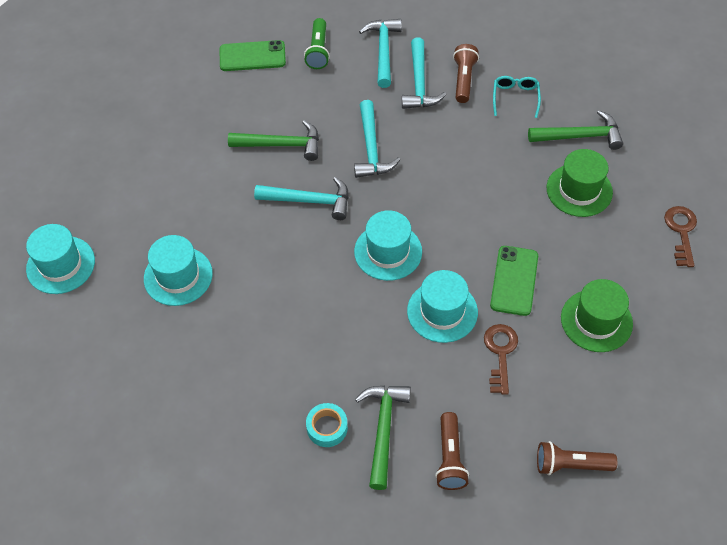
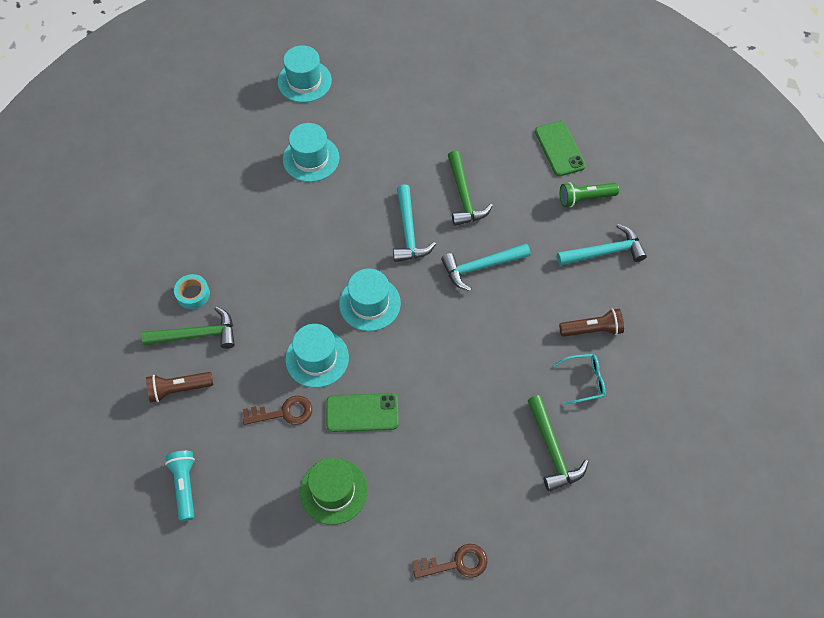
camera: 75 degrees right, 5 degrees up
(419, 83) = (574, 291): turquoise hammer -> none
(570, 464) = (185, 485): brown flashlight -> turquoise flashlight
(579, 190) = (482, 457): green hat -> none

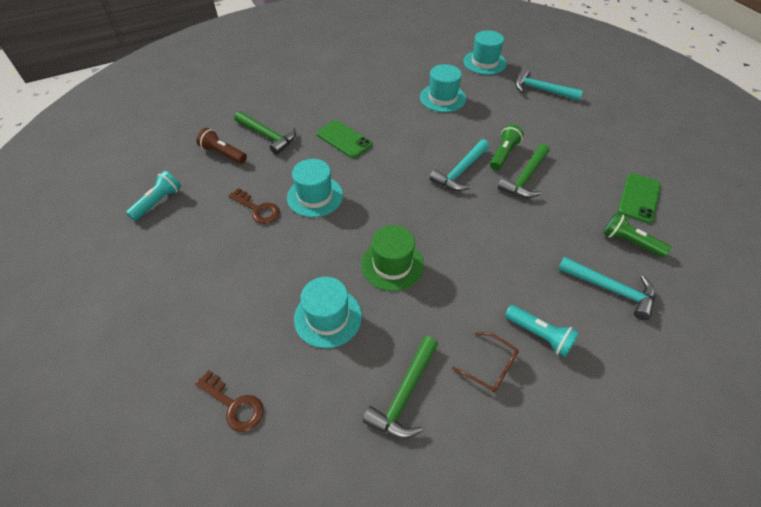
camera: 45 degrees right, 10 degrees down
(193, 294) = (292, 116): turquoise tape -> none
(333, 491) = (225, 277): green hat -> green hat (392, 264)
(362, 412) = (301, 248): green phone -> green phone (344, 139)
(369, 303) = (385, 192): turquoise hat -> turquoise hat (328, 317)
(424, 184) = (503, 154): none -> green flashlight
(481, 267) = (490, 226): turquoise hammer -> turquoise hammer (541, 90)
(584, 381) = (490, 367): turquoise glasses -> brown glasses
(592, 329) = (539, 335): brown flashlight -> turquoise flashlight

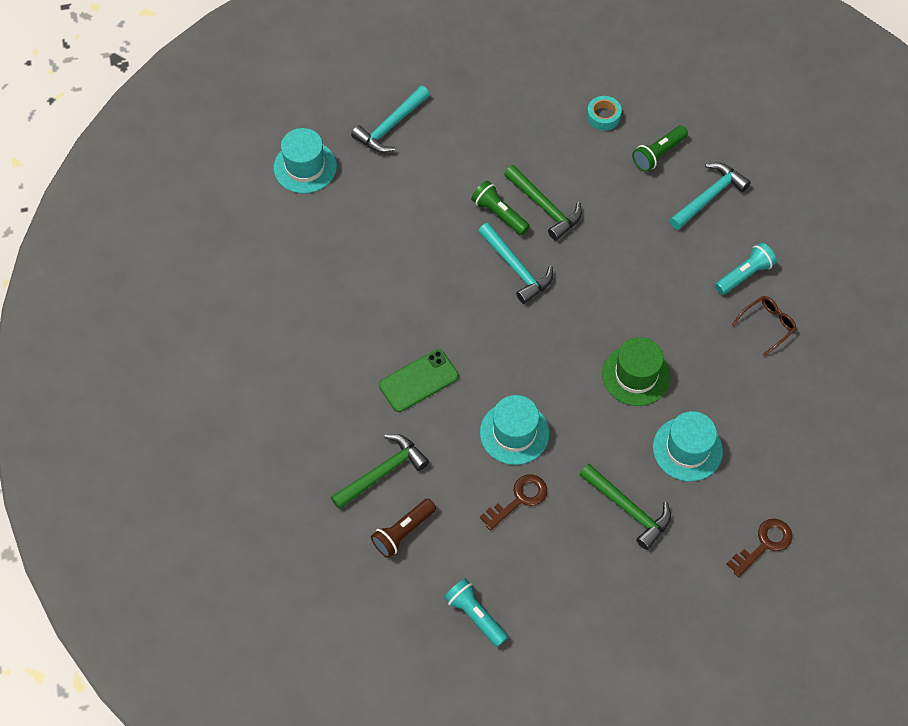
camera: 75 degrees left, 10 degrees up
(404, 394) = (780, 401): green hammer -> green hammer (628, 509)
(442, 98) = (369, 243): turquoise hat -> none
(639, 198) = (603, 116): green phone -> turquoise tape

